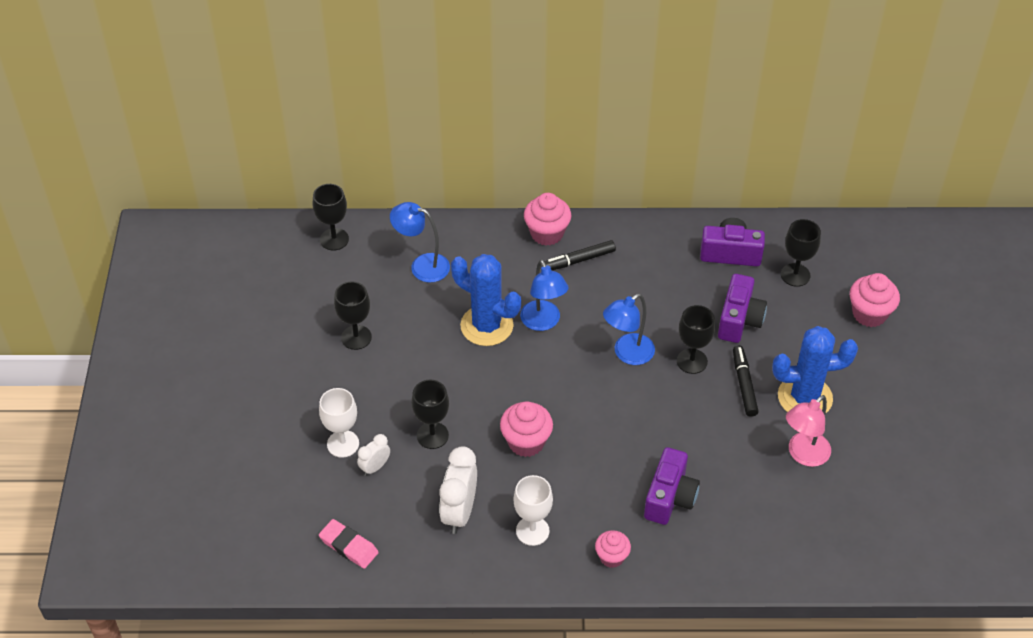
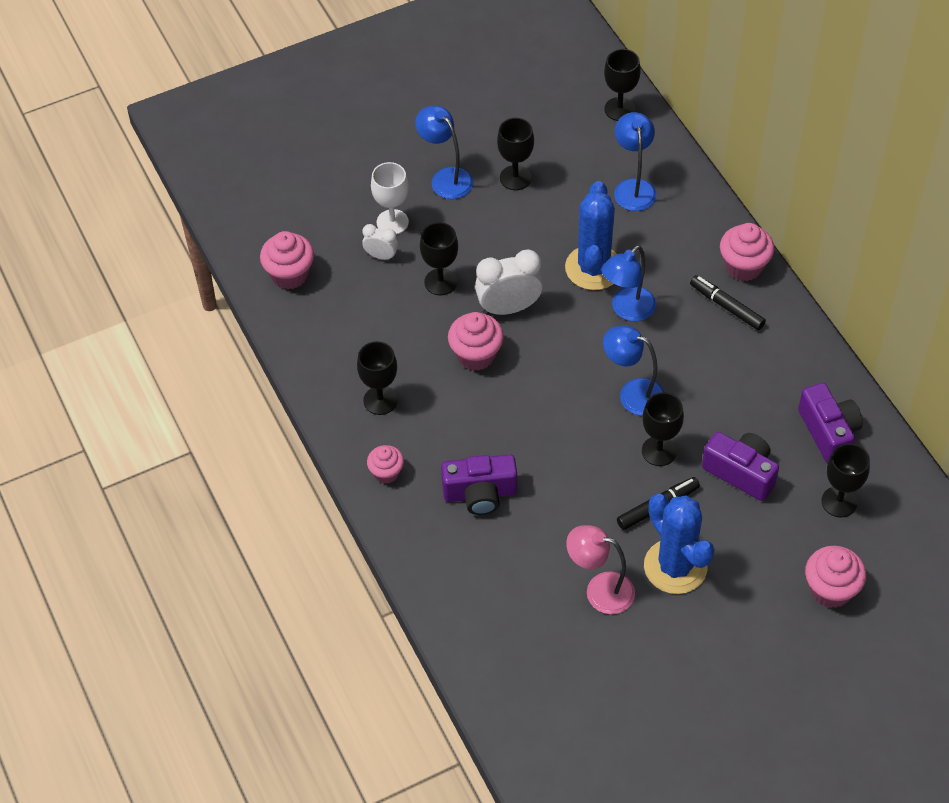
camera: 65 degrees right, 5 degrees up
(321, 385) = (446, 178): none -> blue lamp
(349, 546) = (289, 274): pink eraser -> pink cupcake
(459, 512) = (369, 338): white clock -> white clock (508, 308)
(532, 531) = (380, 400): white goblet -> black goblet
(739, 320) = (741, 472): purple camera -> purple camera turned 135 degrees counterclockwise

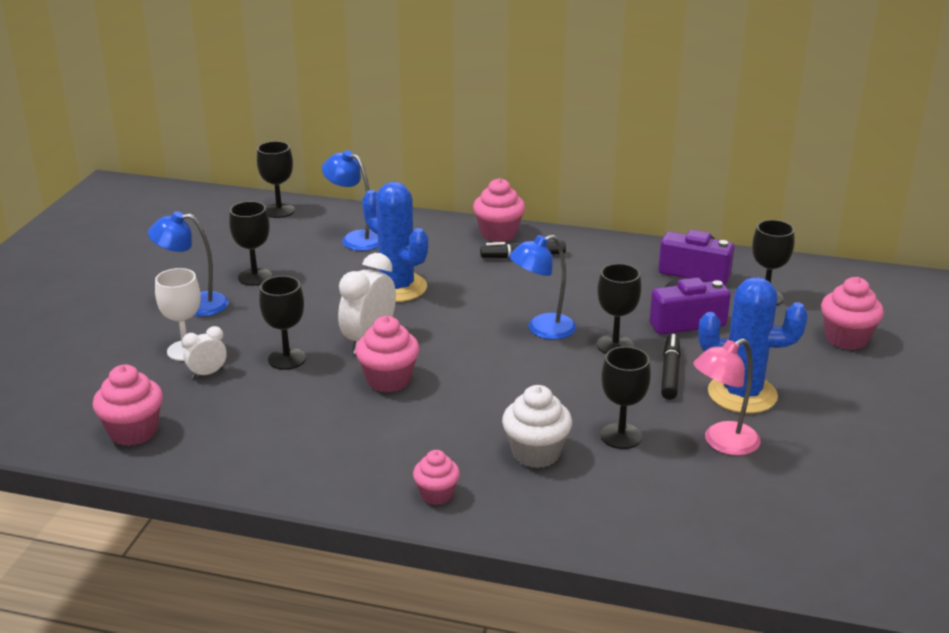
camera: 50 degrees left, 25 degrees down
(380, 400) = (352, 454): black goblet -> black goblet (621, 436)
(480, 494) = (536, 453): purple camera -> white cupcake
(627, 310) = (460, 293): blue lamp -> none

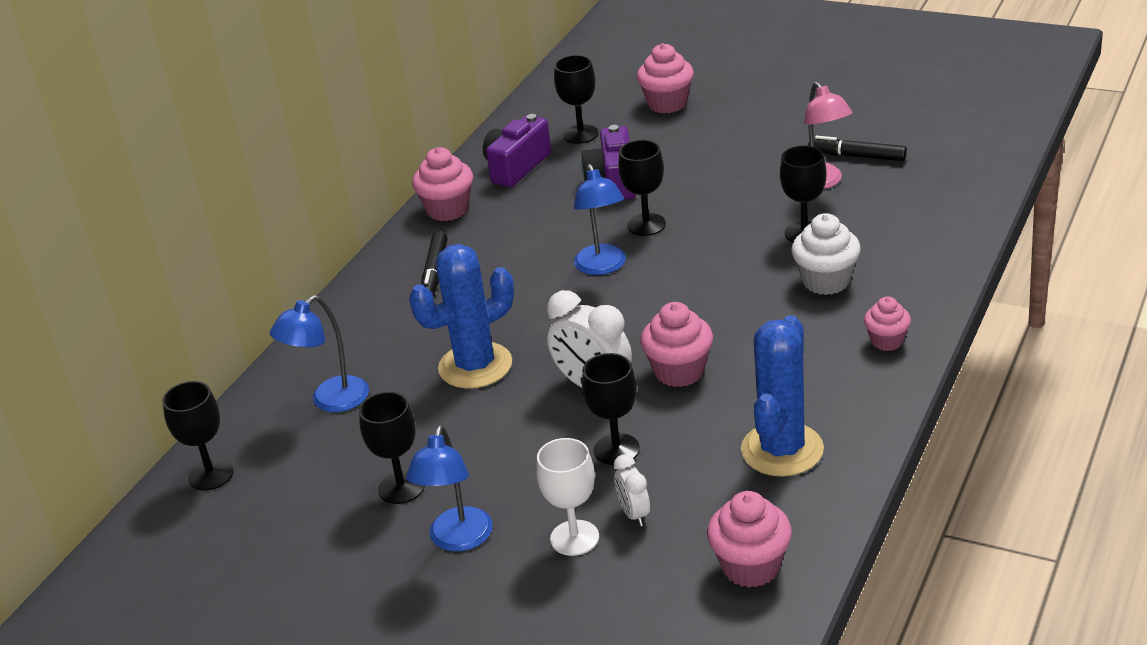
camera: 75 degrees left, 5 degrees up
(498, 234) = (372, 287): pink cupcake -> pink cupcake (448, 210)
(670, 373) = (703, 198): black marker -> black marker (857, 156)
(742, 394) = (747, 165): blue cactus -> blue cactus (782, 450)

